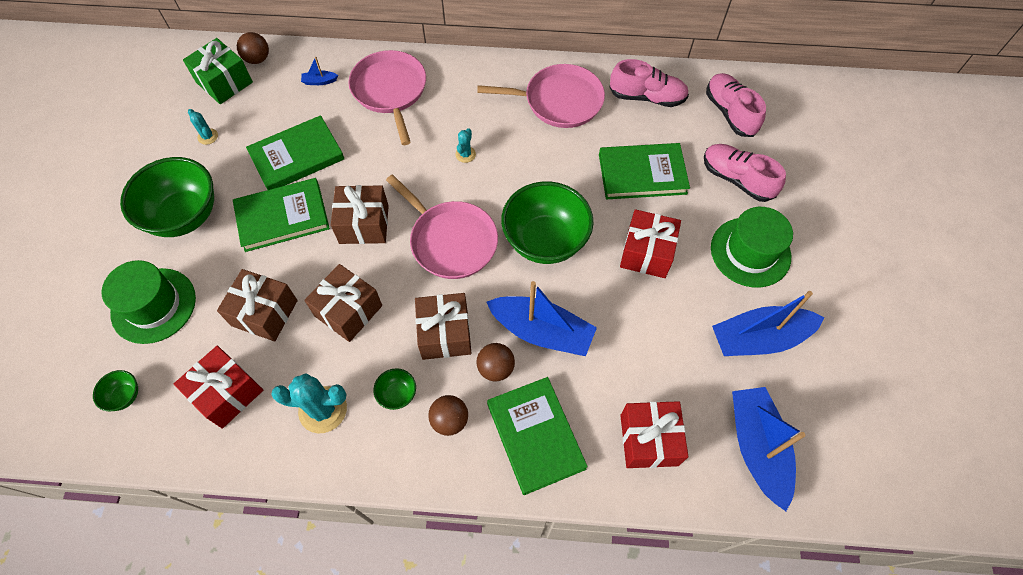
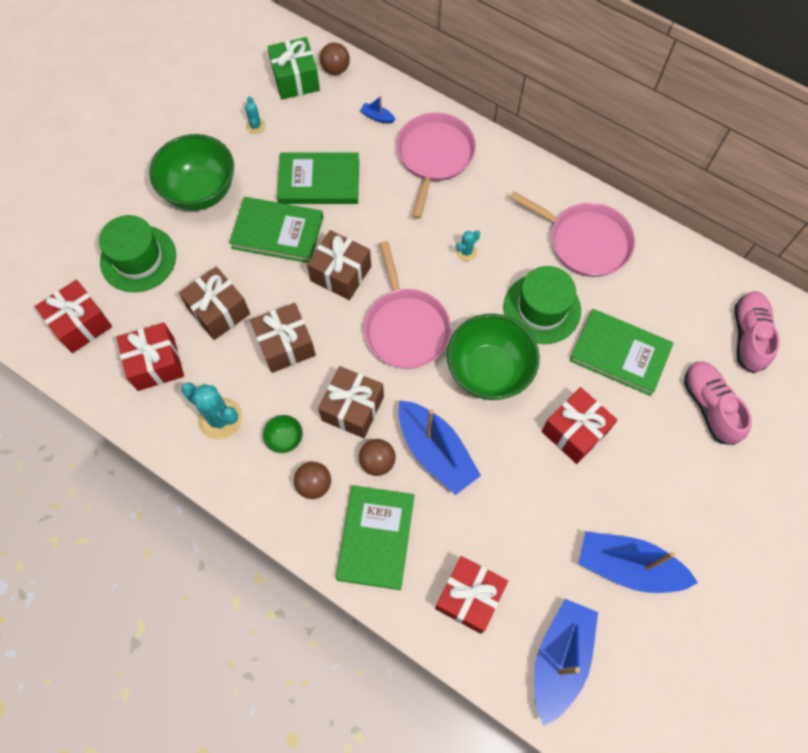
camera: 30 degrees right, 5 degrees up
(125, 396) = (81, 324): green bowl -> red gift
(647, 97) = (674, 279): pink shoe -> none
(750, 252) = (674, 483): green hat -> green hat (542, 309)

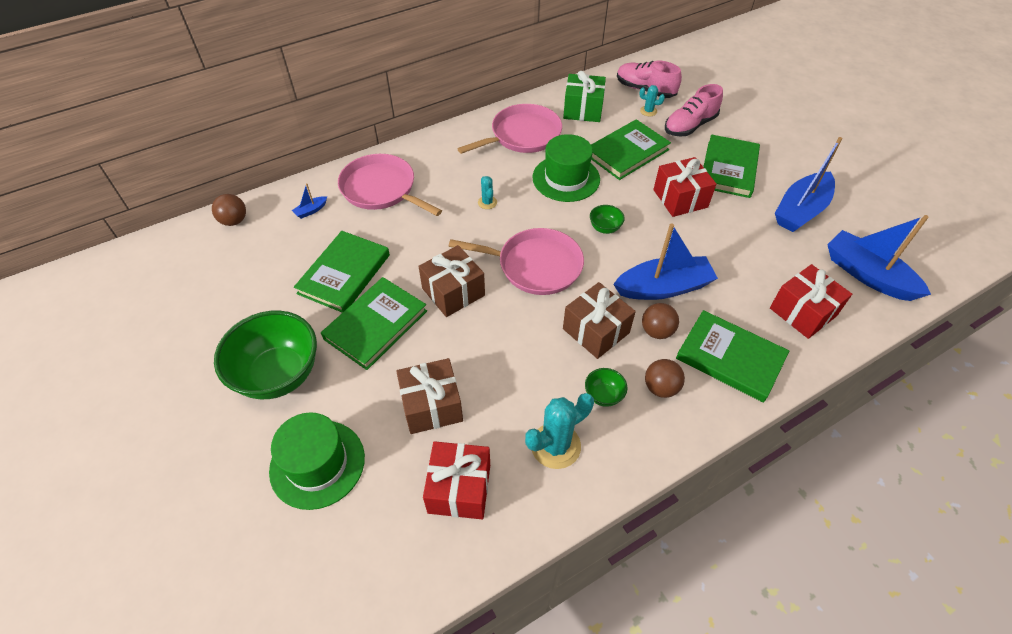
camera: 65 degrees left, 15 degrees down
(81, 324) = (361, 557): red gift -> none
(255, 126) = (241, 301): turquoise cactus -> turquoise cactus (648, 111)
(285, 345) = (503, 360): brown gift -> none
(295, 79) = (217, 253): green gift -> green gift (583, 110)
(488, 371) = (605, 228): green bowl -> green bowl, size x0.43
(655, 470) = (728, 169): none -> green book
(709, 406) = (689, 126): pink shoe -> pink shoe turned 45 degrees counterclockwise

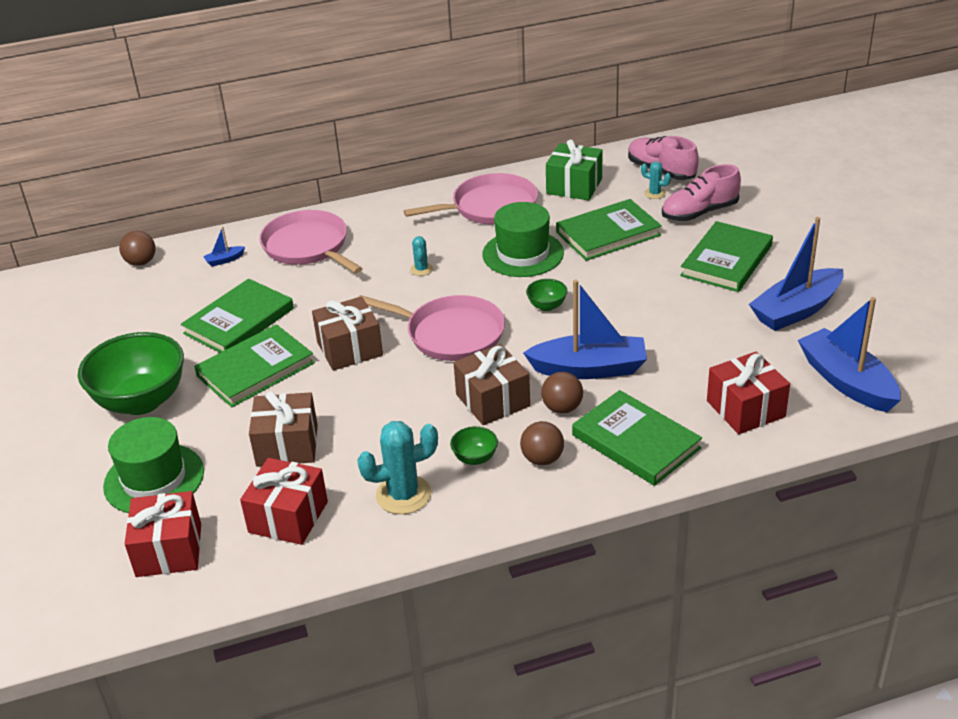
camera: 15 degrees right, 15 degrees down
(680, 198) = (651, 285): red gift -> red gift (169, 550)

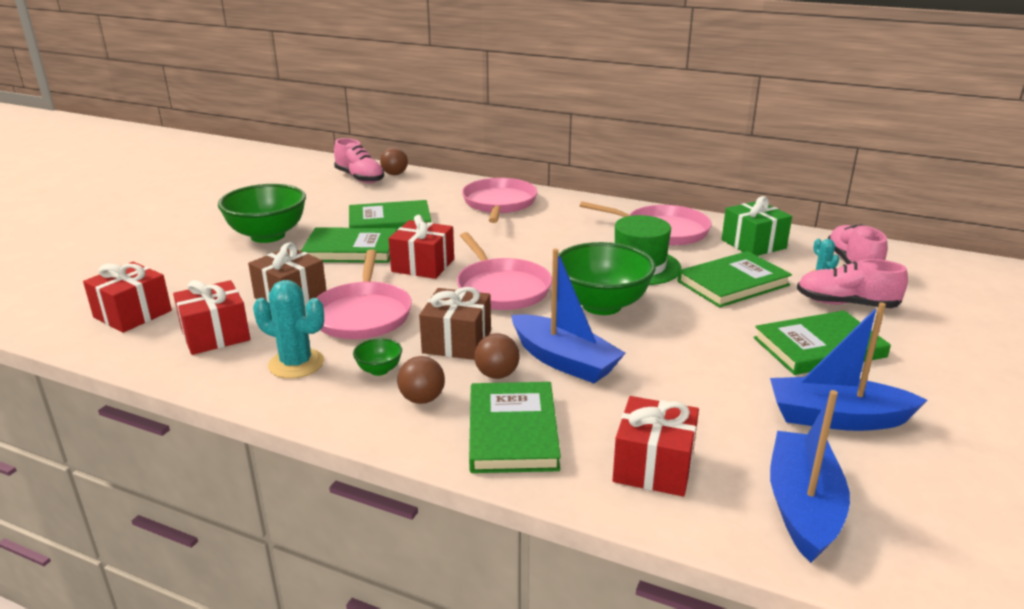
camera: 40 degrees right, 10 degrees down
(111, 286) = (360, 178): none -> pink shoe
(154, 479) = (198, 275): green hat -> none
(224, 260) = (439, 190): blue boat -> none
(349, 349) = (423, 265): brown gift -> red gift
(379, 422) = (363, 314): none -> pink pan
(421, 269) = (549, 244): turquoise cactus -> none
(547, 306) = (602, 305): green bowl -> green bowl, size x2.34
(608, 234) = (733, 283): green book -> green book turned 45 degrees counterclockwise

